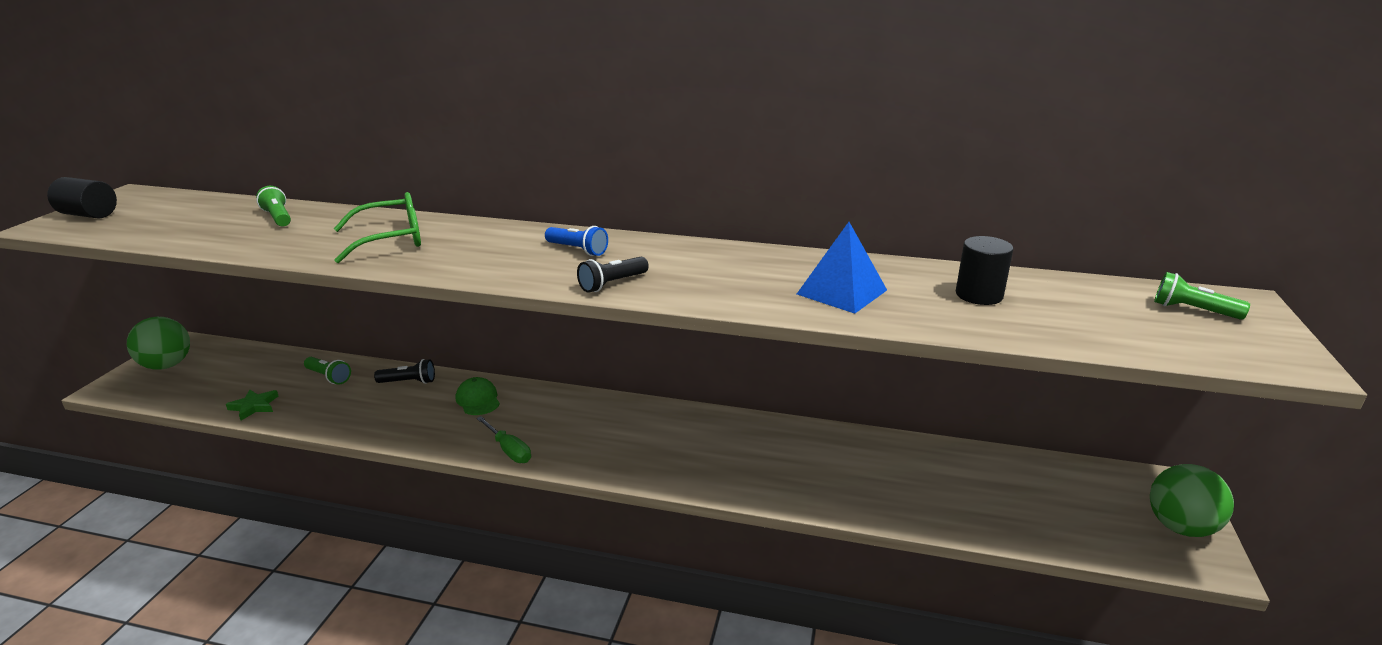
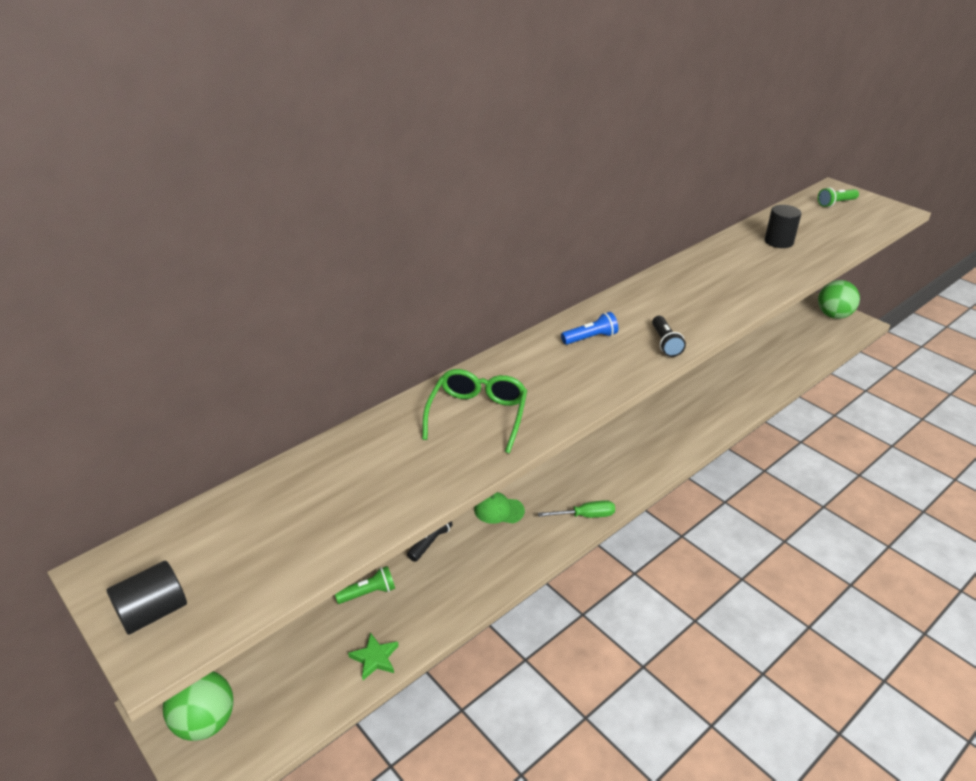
camera: 55 degrees left, 10 degrees up
(278, 217) = (340, 469): green flashlight -> none
(841, 292) = (743, 275): blue pyramid -> none

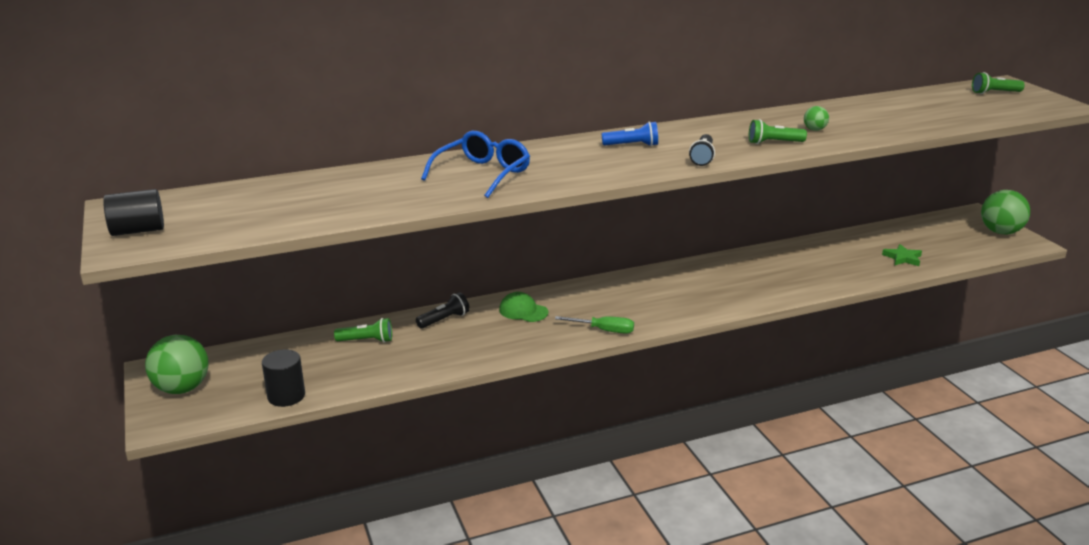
camera: 20 degrees right, 10 degrees down
(375, 658) = (343, 382): green star -> green star (903, 258)
(477, 415) = (482, 174): green glasses -> blue glasses
(710, 308) = (773, 143): none -> green flashlight
(731, 282) = (814, 130): none -> green ball
(778, 241) = (897, 110): black cylinder -> black cylinder (286, 396)

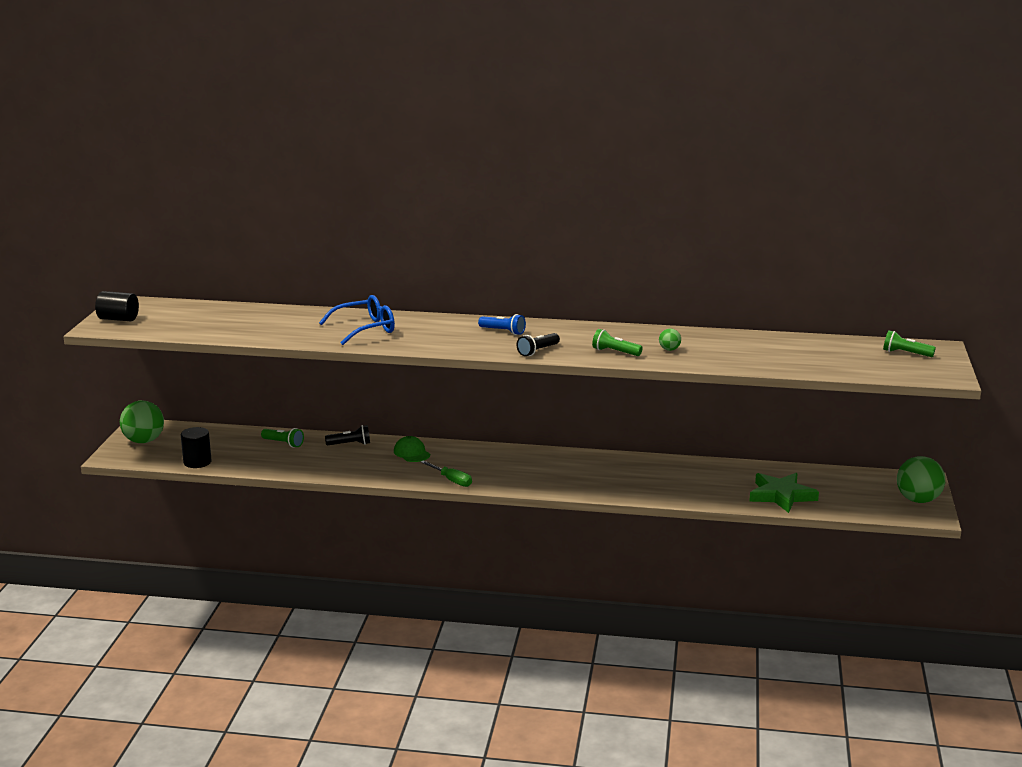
camera: 30 degrees right, 5 degrees down
(903, 258) = (781, 496): green star -> green star, size x1.80

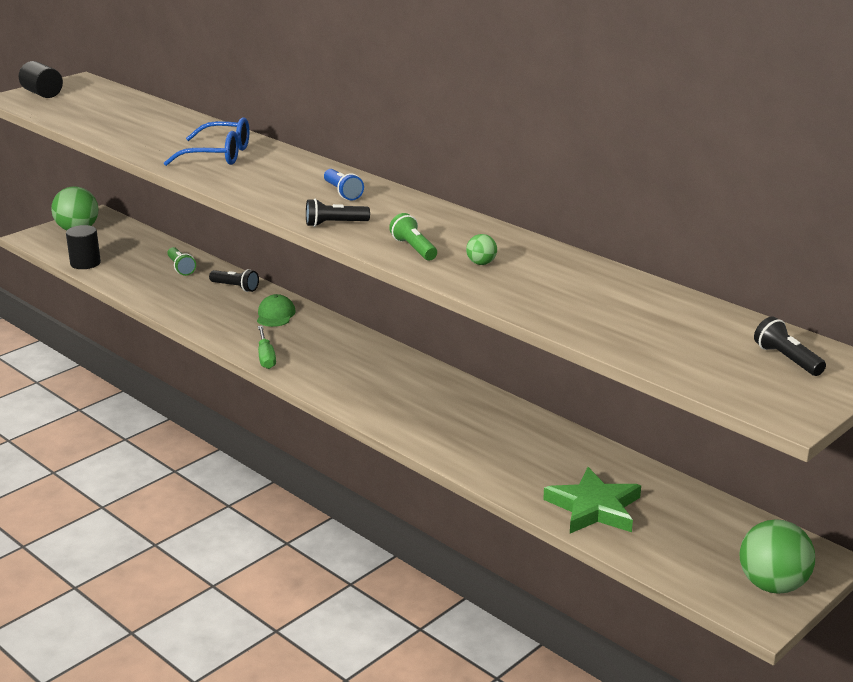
camera: 35 degrees right, 5 degrees up
(906, 353) = (787, 359): green flashlight -> black flashlight

